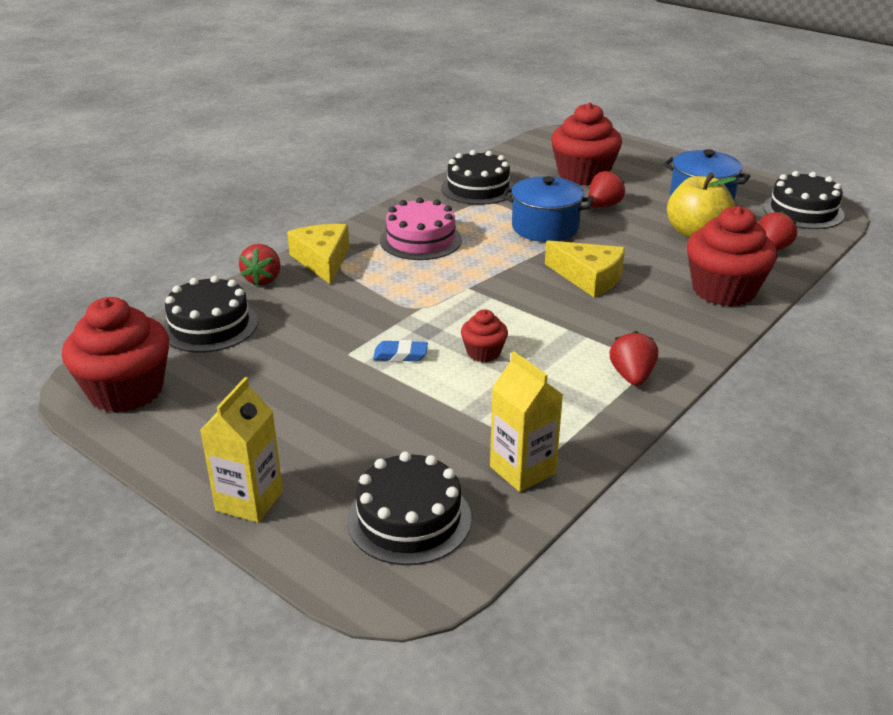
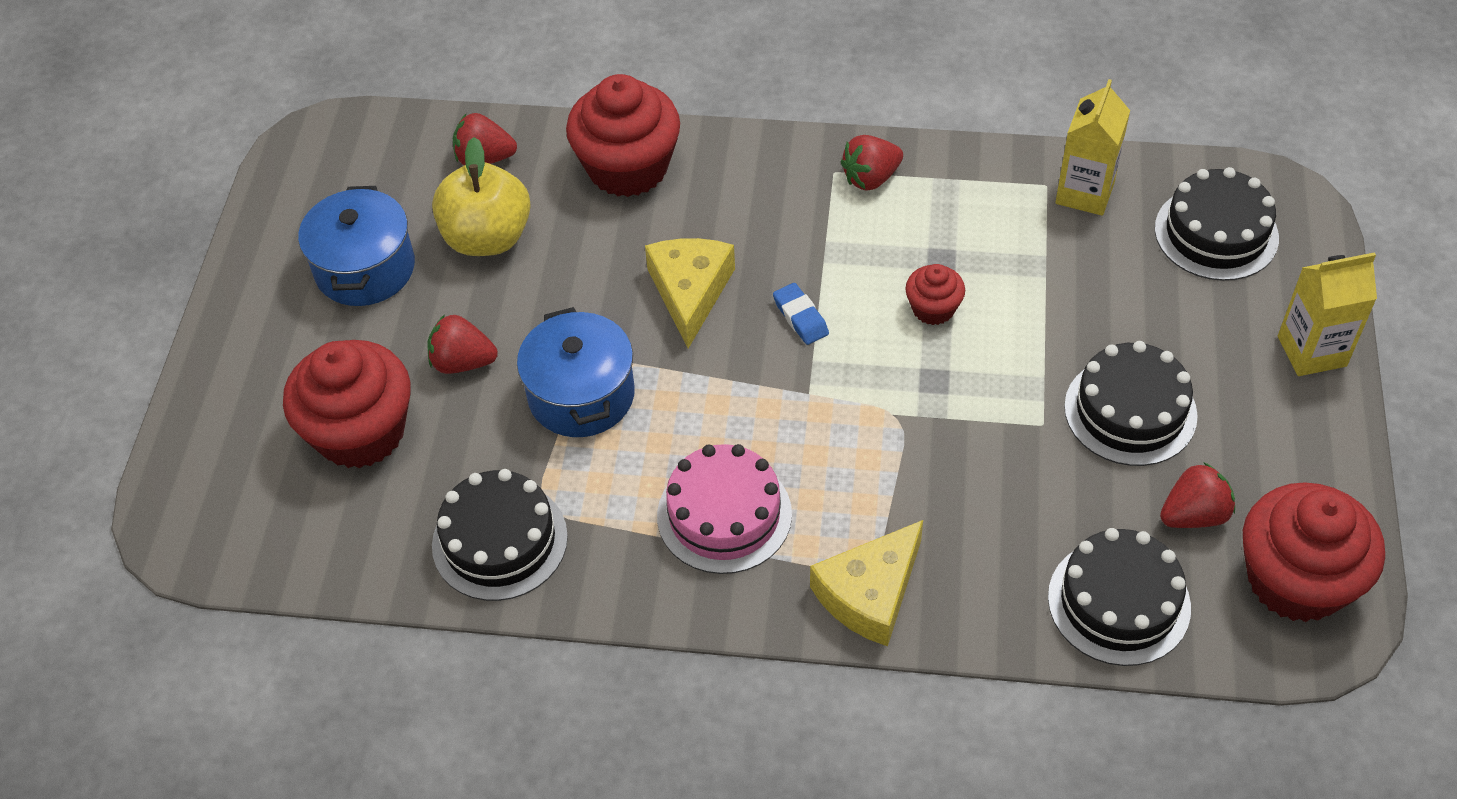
camera: 120 degrees left, 20 degrees up
(263, 279) = (974, 627): red strawberry -> red strawberry (1193, 515)
(400, 355) = (1002, 376): blue eraser -> blue eraser (800, 317)
(803, 211) = (342, 160): black cake -> black cake (1130, 411)

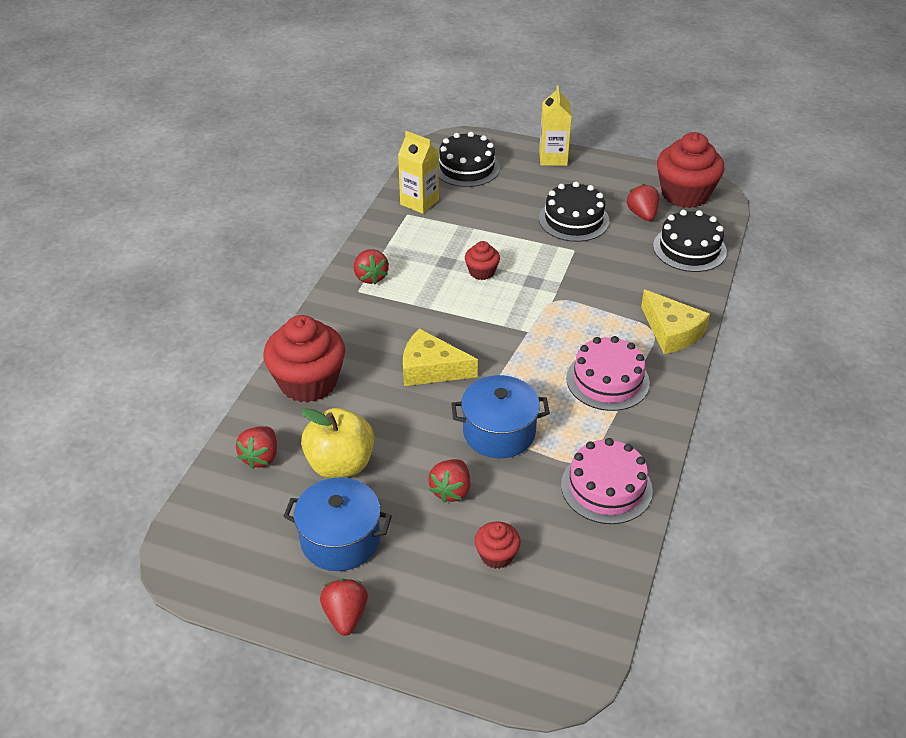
camera: 80 degrees left, 10 degrees down
(254, 301) = (345, 616): none -> red strawberry
(361, 432) = (496, 555): red cupcake -> red cupcake, size x0.49
(499, 541) = (606, 487): black cake -> pink cake
(800, 317) = (469, 324): blue eraser -> none

